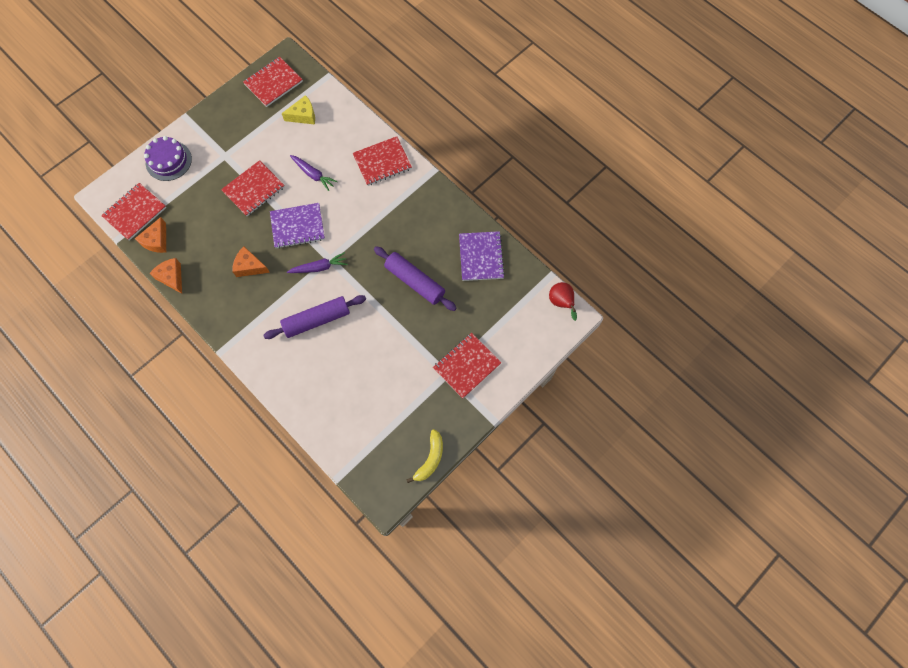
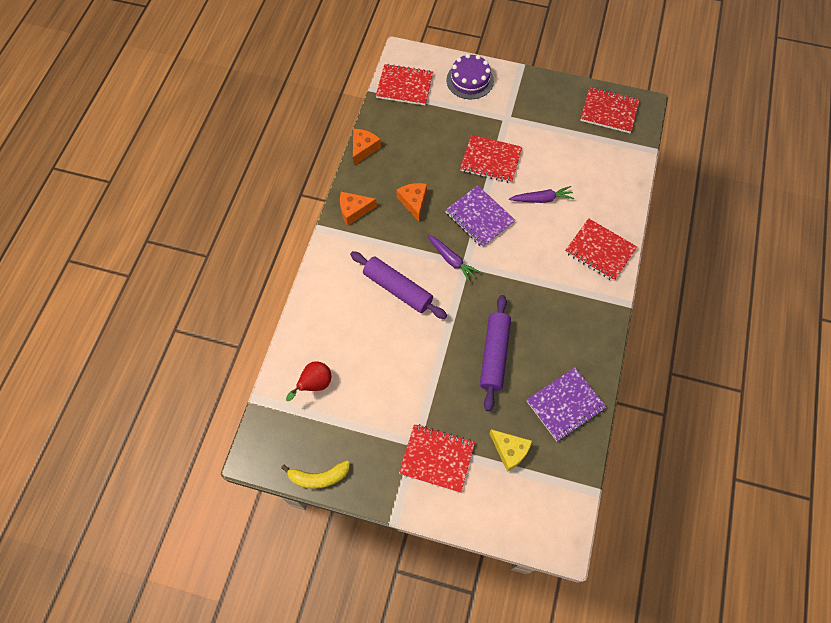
camera: 60 degrees right, 5 degrees down
(156, 241) = (389, 117): orange cheese -> orange cheese (354, 210)
(303, 115) = (595, 155): yellow cheese -> yellow cheese (510, 451)
(313, 174) = (541, 199): purple carrot -> purple carrot turned 105 degrees counterclockwise
(561, 303) = (570, 521): red pear -> red pear (315, 384)

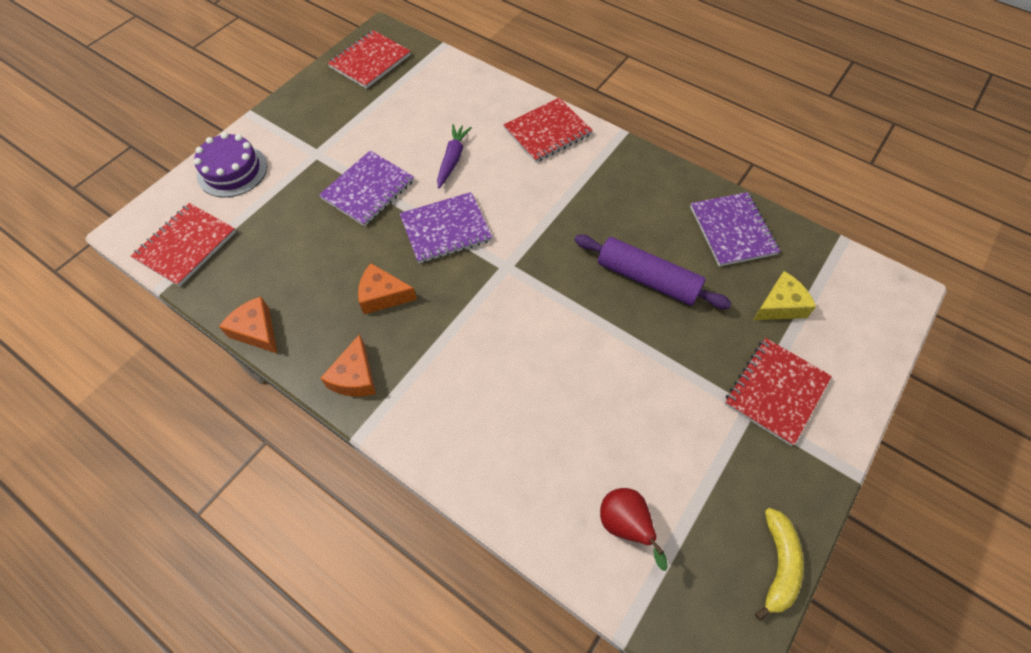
camera: 70 degrees left, 5 degrees down
(398, 289) = (510, 359): purple rolling pin -> none
(451, 260) = (494, 280): purple carrot -> none
(490, 160) = (368, 190): red notebook -> purple notebook

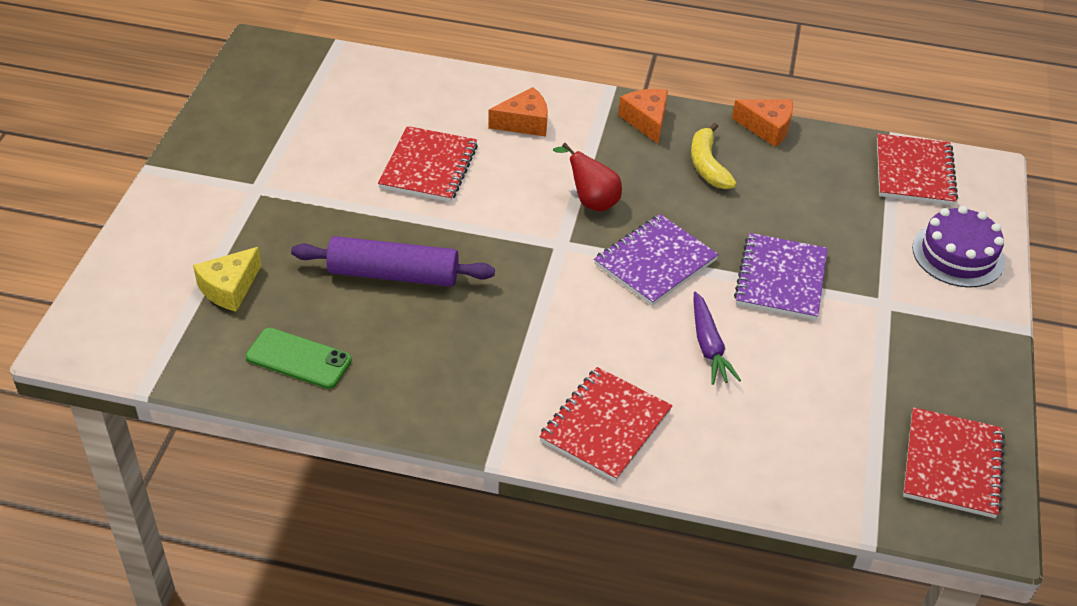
camera: 155 degrees right, 15 degrees down
(383, 295) = (673, 184): orange cheese -> orange cheese (524, 123)
(625, 525) = (355, 92): red pear -> red pear (591, 201)
(732, 230) = (298, 359): purple notebook -> green phone
(775, 391) = (230, 209): red notebook -> red notebook (429, 167)
(778, 564) = (221, 100): yellow banana -> yellow banana (707, 165)

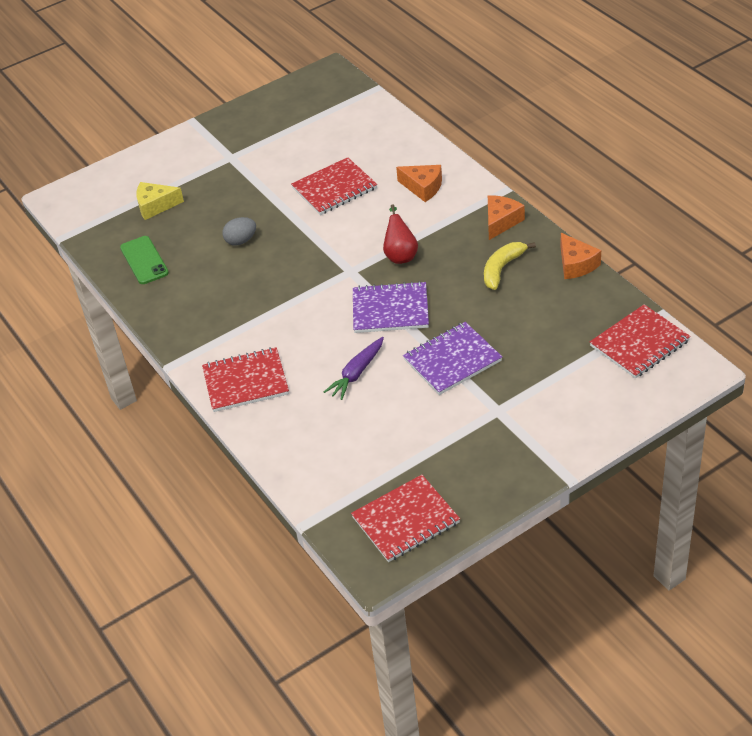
camera: 50 degrees right, 0 degrees up
(393, 274) = (241, 241): purple rolling pin -> grey egg
(958, 254) = (591, 410): purple cake -> none

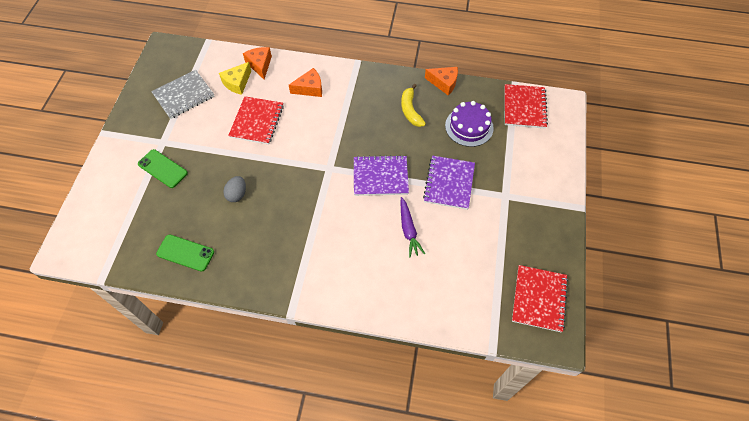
camera: 50 degrees left, 15 degrees up
(155, 206) = (147, 209): yellow cheese -> yellow cheese (237, 83)
(205, 180) = (162, 168): none -> green phone
(245, 381) = (351, 286): red notebook -> none
(296, 126) = (184, 95): none -> grey notebook
(390, 310) = (380, 176): purple notebook -> purple notebook turned 45 degrees clockwise
(400, 255) = (346, 138): red pear -> none
(501, 222) = (377, 82): orange cheese -> orange cheese (260, 65)
(546, 323) = (469, 127): none -> purple cake

